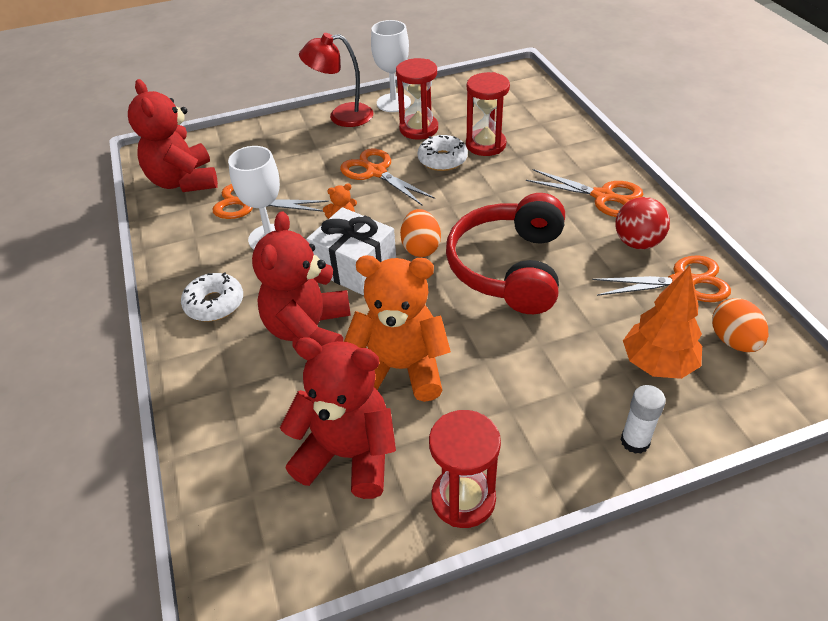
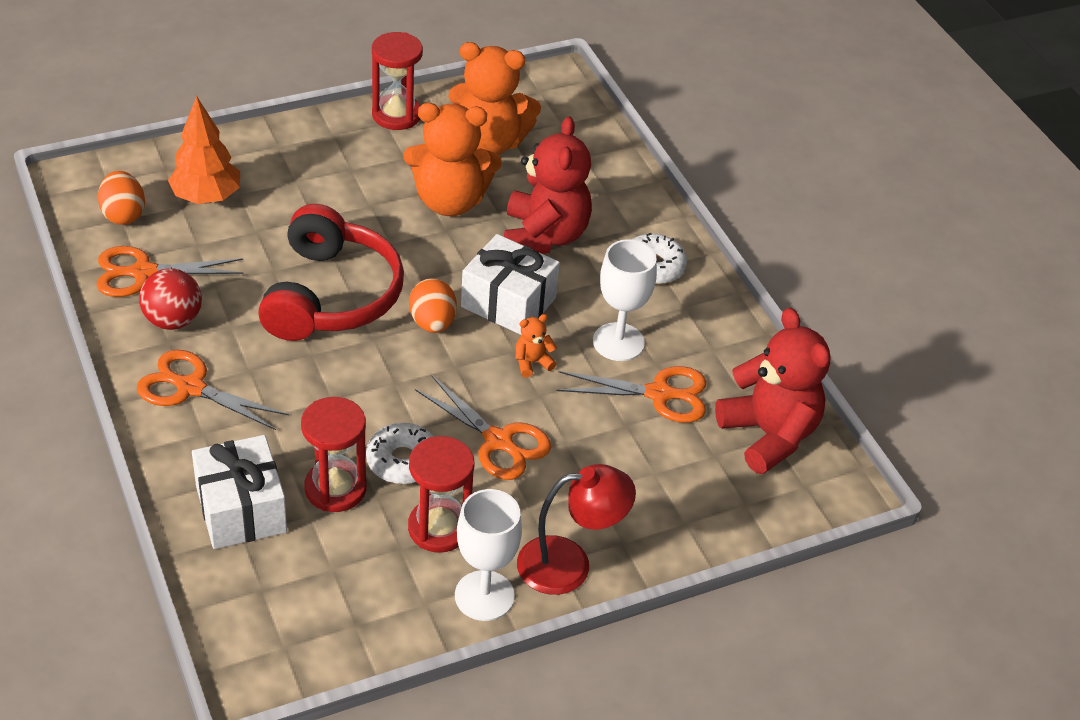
camera: 170 degrees right, 0 degrees up
(348, 455) = (489, 143): red teddy bear -> orange teddy bear
(543, 133) = (241, 509): none -> white gift
(635, 441) = (251, 144): white glue stick -> none

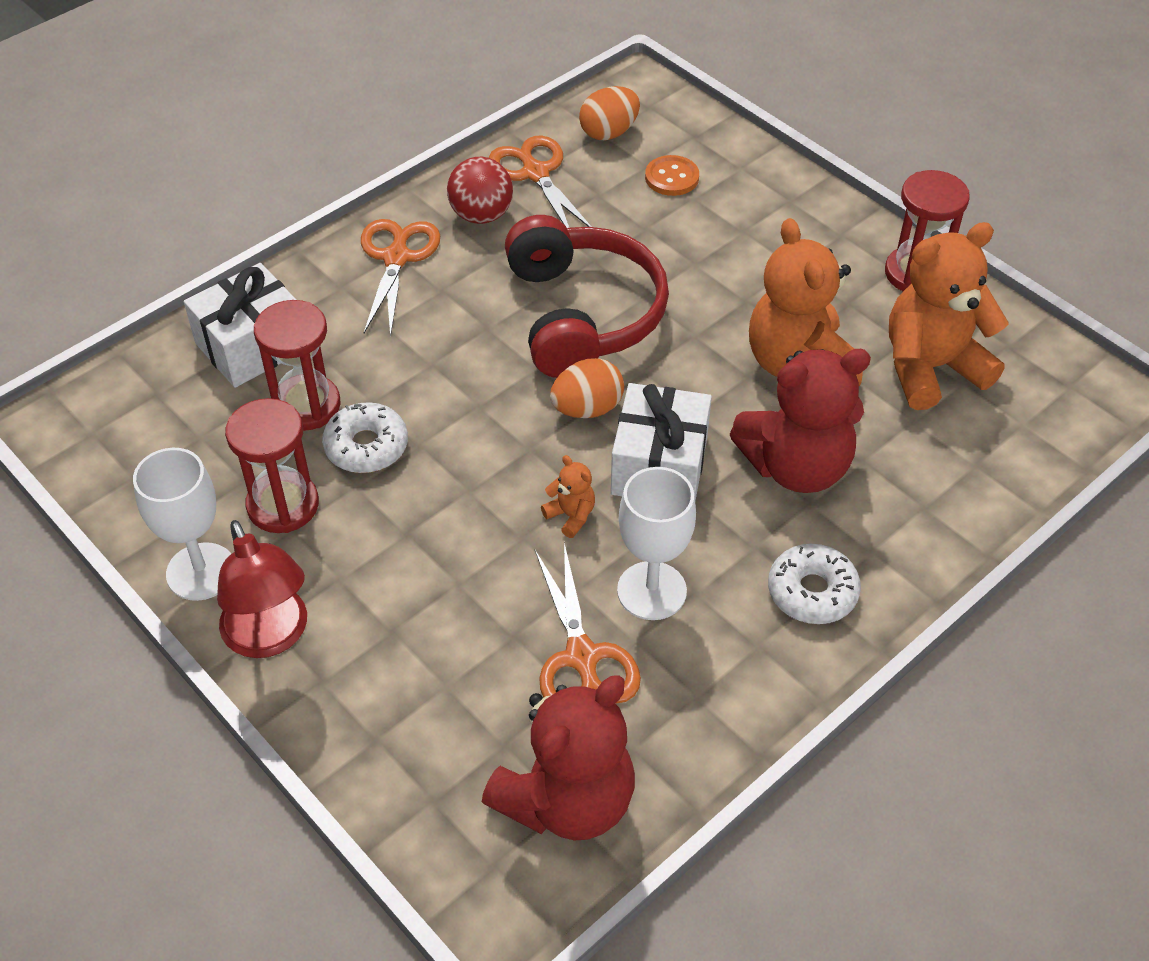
camera: 75 degrees right, 5 degrees up
(207, 197) = (672, 177): orange tree -> orange button
(331, 295) = (582, 314): red headphones -> red headphones turned 90 degrees counterclockwise
(489, 143) = (931, 368): orange teddy bear -> orange teddy bear turned 75 degrees clockwise
(498, 441) = (431, 519): orange scissors -> none

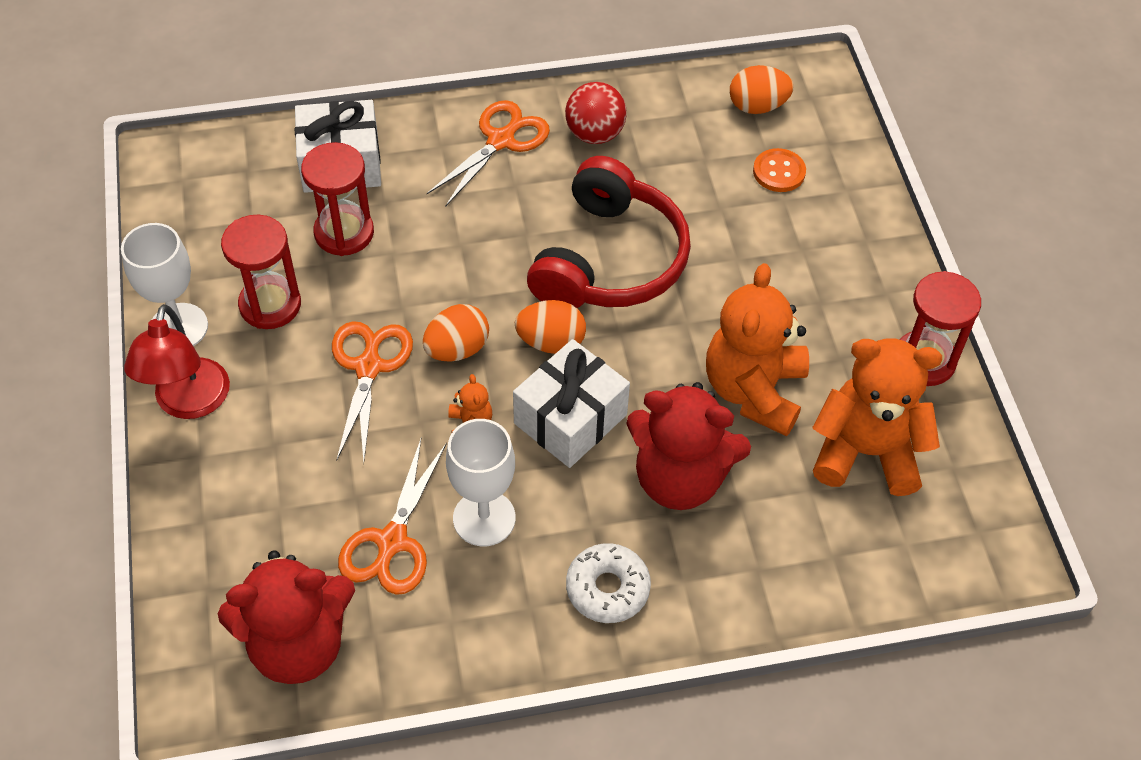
camera: 30 degrees right, 5 degrees up
(366, 446) = (362, 288): white donut -> none
(504, 456) = (457, 349): none -> orange egg
(535, 173) = (667, 116): orange scissors -> orange scissors (368, 367)

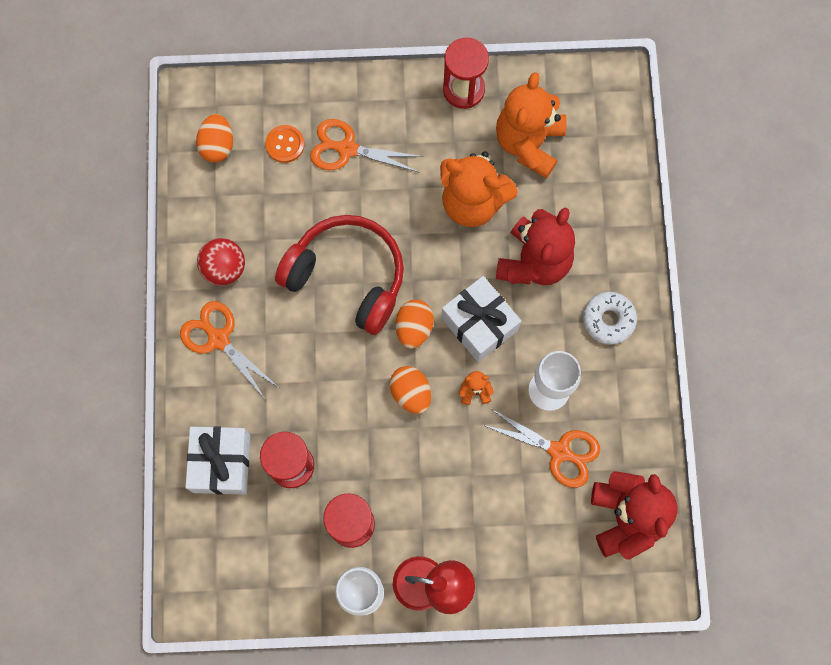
camera: 80 degrees left, 20 degrees up
(368, 367) = (418, 456): orange scissors -> orange scissors (347, 149)

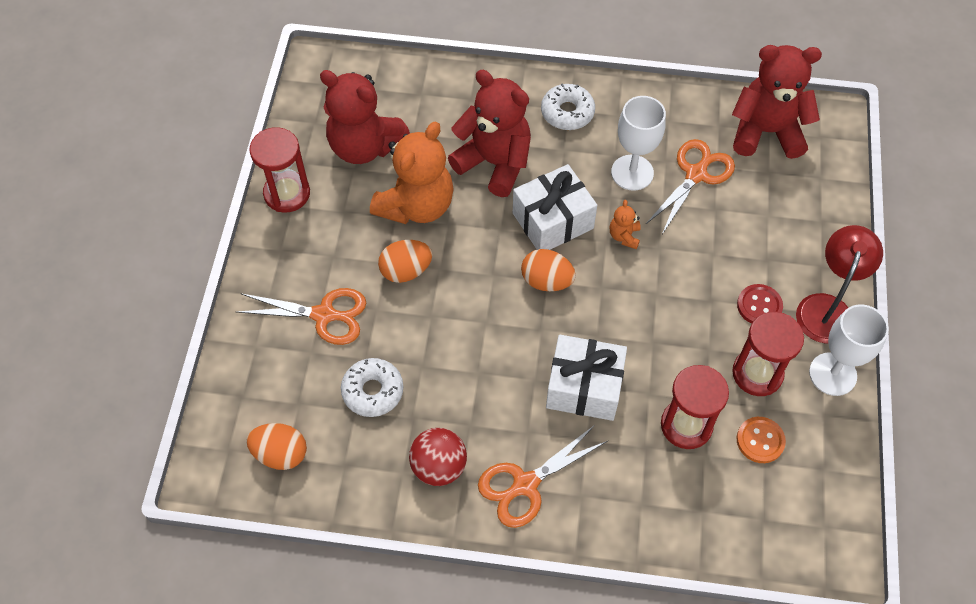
camera: 80 degrees left, 15 degrees down
(221, 463) = (676, 501): white gift -> white gift (584, 387)
(283, 203) = (373, 391): none -> white donut
(285, 144) = (300, 379): orange button -> orange button (760, 440)
(347, 149) = (324, 315): orange scissors -> orange scissors turned 105 degrees counterclockwise
(347, 277) = (476, 337): red headphones -> none
(411, 393) = (618, 295): orange egg -> orange egg (406, 271)
(422, 522) = (759, 306): none -> red button
(528, 143) = (364, 146): orange teddy bear -> red teddy bear

